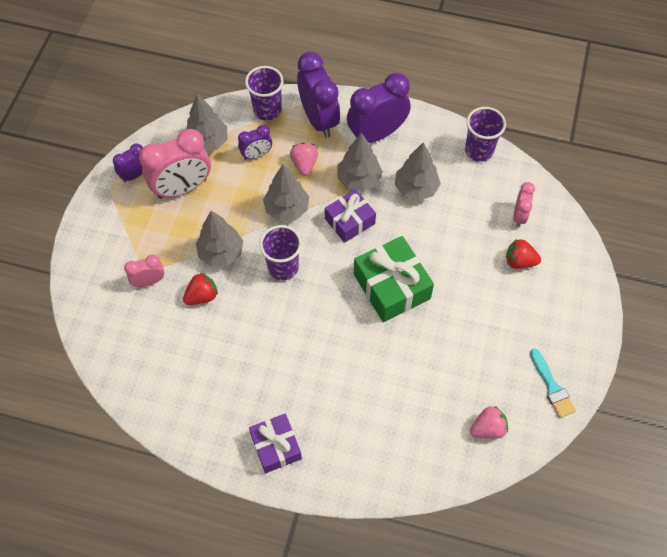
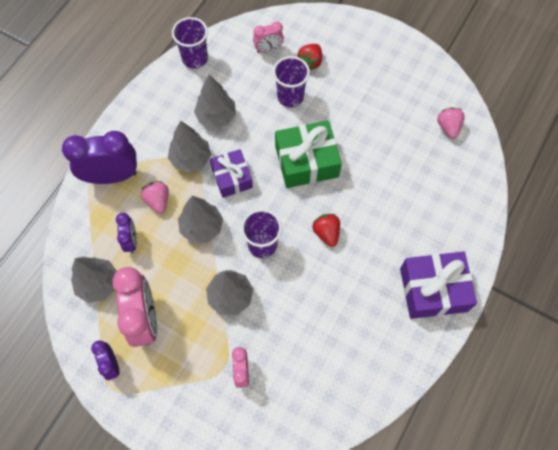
camera: 75 degrees left, 5 degrees up
(202, 296) = (272, 323): red strawberry -> red strawberry (326, 233)
(267, 110) = (82, 219): purple cup -> purple cup (290, 97)
(276, 446) = (433, 289): purple gift -> purple gift, size x1.54
(304, 164) = (158, 201): pink strawberry -> pink strawberry turned 60 degrees clockwise
(377, 134) = (147, 132): purple clock -> none
(519, 216) = (268, 49): pink clock -> pink clock turned 135 degrees clockwise
(552, 386) = (423, 74): turquoise brush -> none

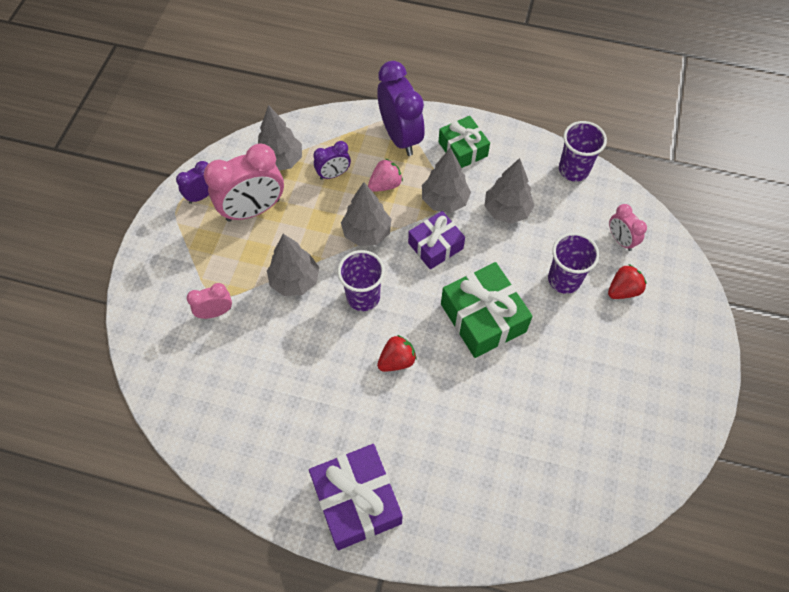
camera: 75 degrees right, 5 degrees down
(144, 131) = (463, 149): none -> green gift
(310, 62) = (623, 290): red strawberry -> red strawberry turned 135 degrees clockwise
(448, 127) = (596, 480): pink strawberry -> none

